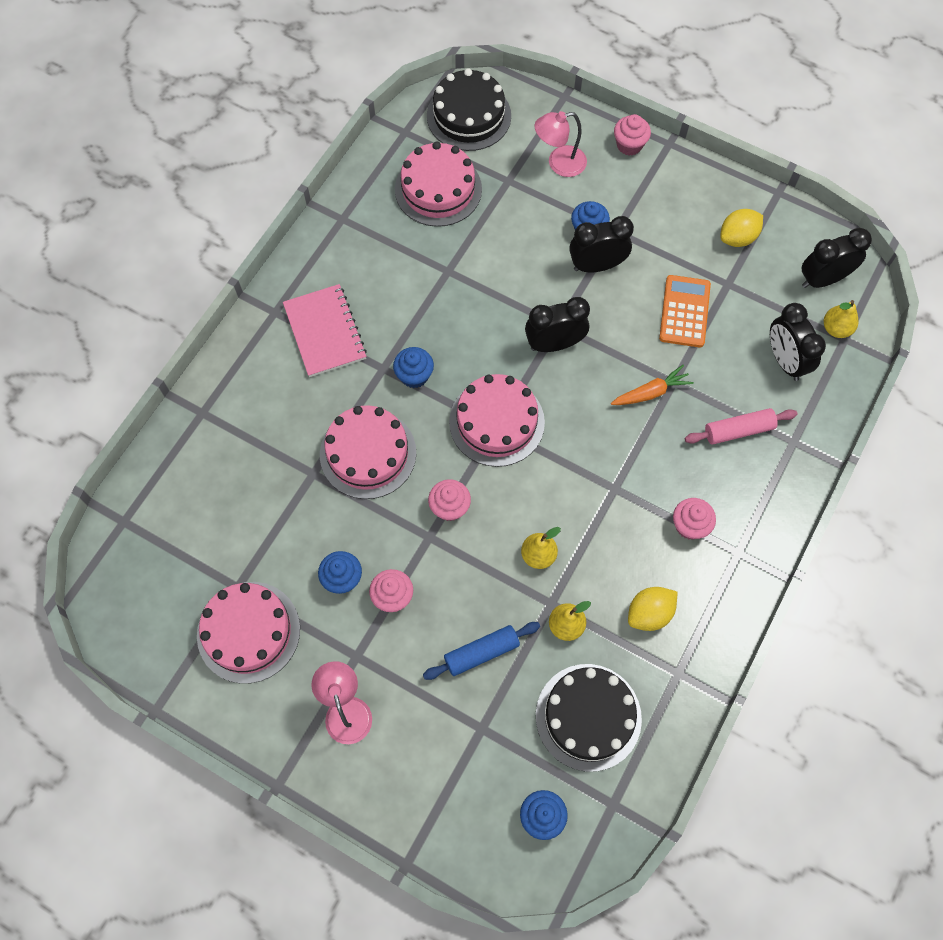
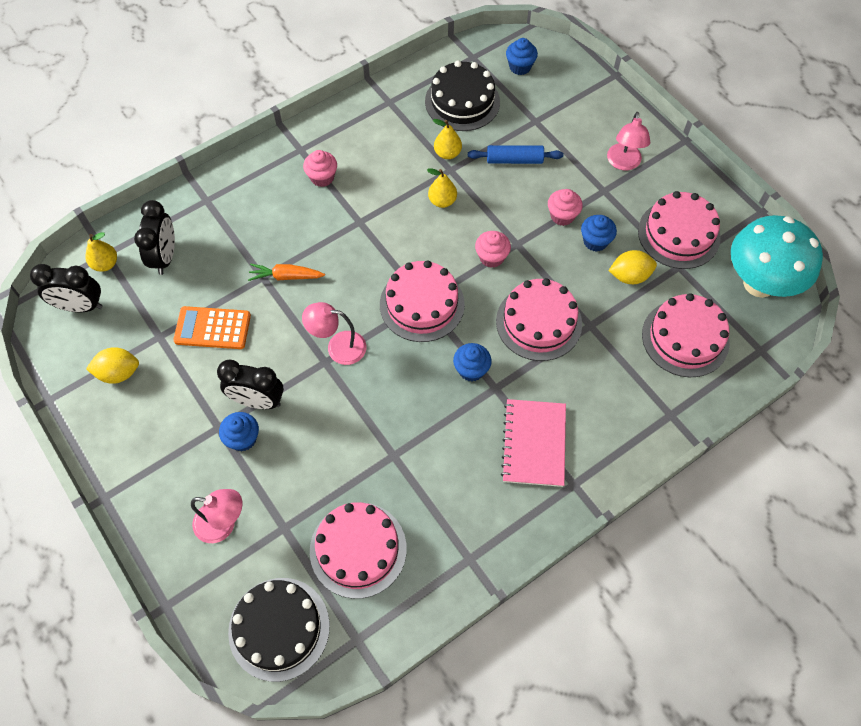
camera: 155 degrees left, 5 degrees down
(140, 604) = (759, 283): none -> turquoise mushroom
(208, 501) = (685, 338): none -> pink cake
(554, 344) = (338, 347): black clock -> pink lamp
(629, 145) = (143, 513): pink cupcake -> none
(649, 613) = (386, 139): yellow lemon -> yellow lemon (629, 276)
(684, 311) = (212, 328): orange calculator -> orange calculator turned 60 degrees clockwise
(738, 430) = (240, 223): pink rolling pin -> none

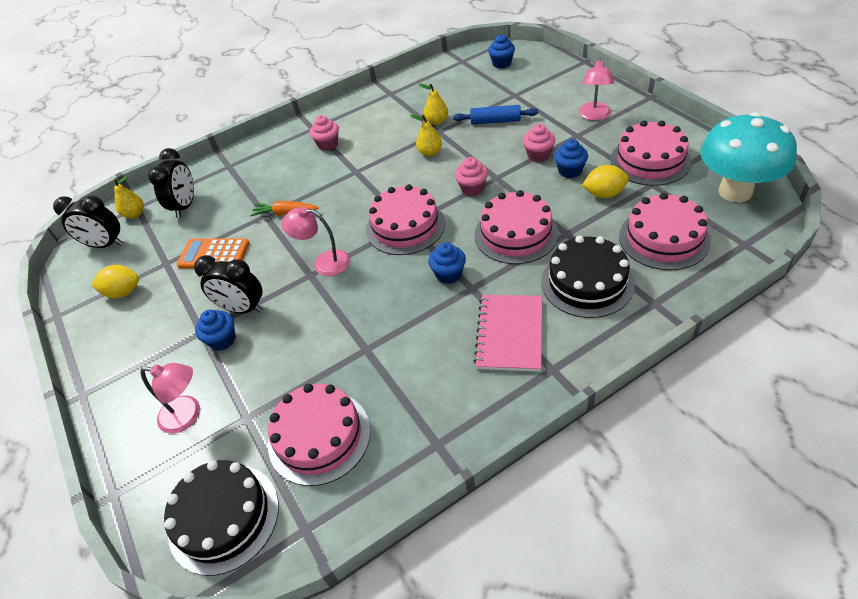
camera: 10 degrees right, 15 degrees down
(462, 101) = (452, 88): black cake -> black cake (587, 282)

